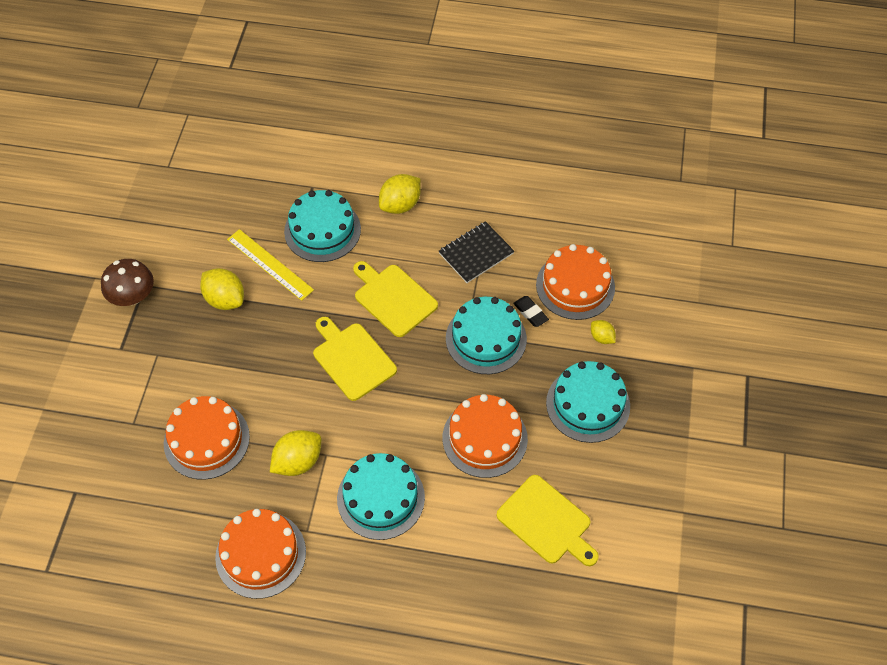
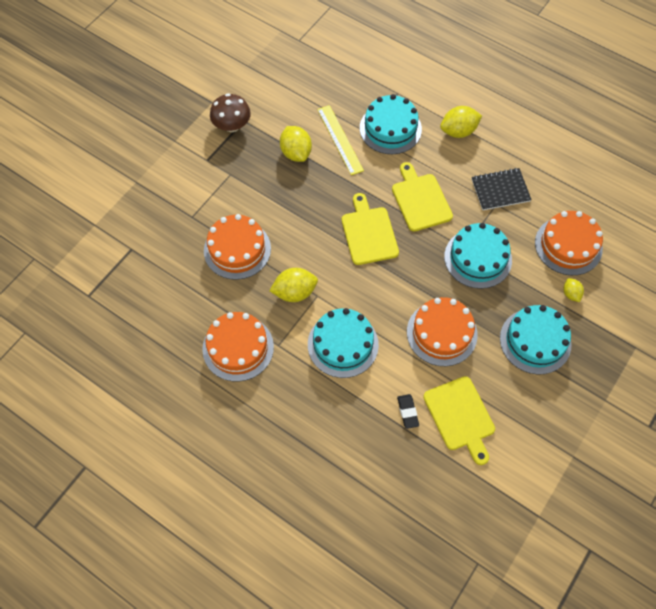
camera: 25 degrees right, 5 degrees up
(530, 313) = (522, 252): black eraser -> black eraser (407, 412)

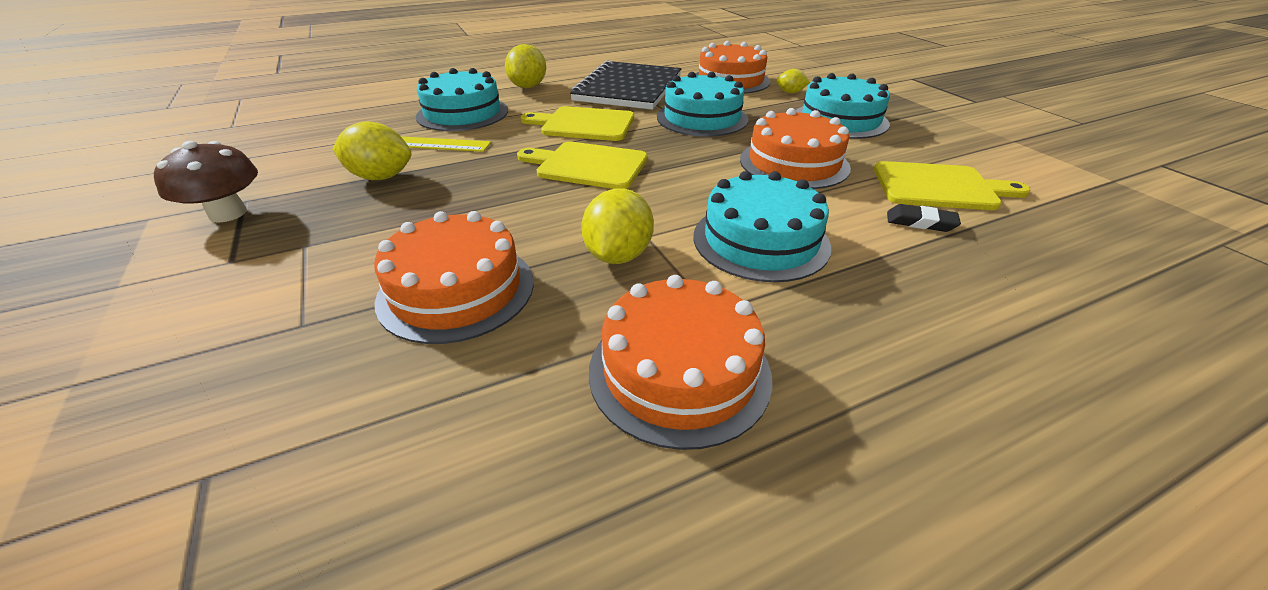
camera: 60 degrees left, 25 degrees down
(500, 190) = (628, 88): black notebook -> black notebook, size x1.69

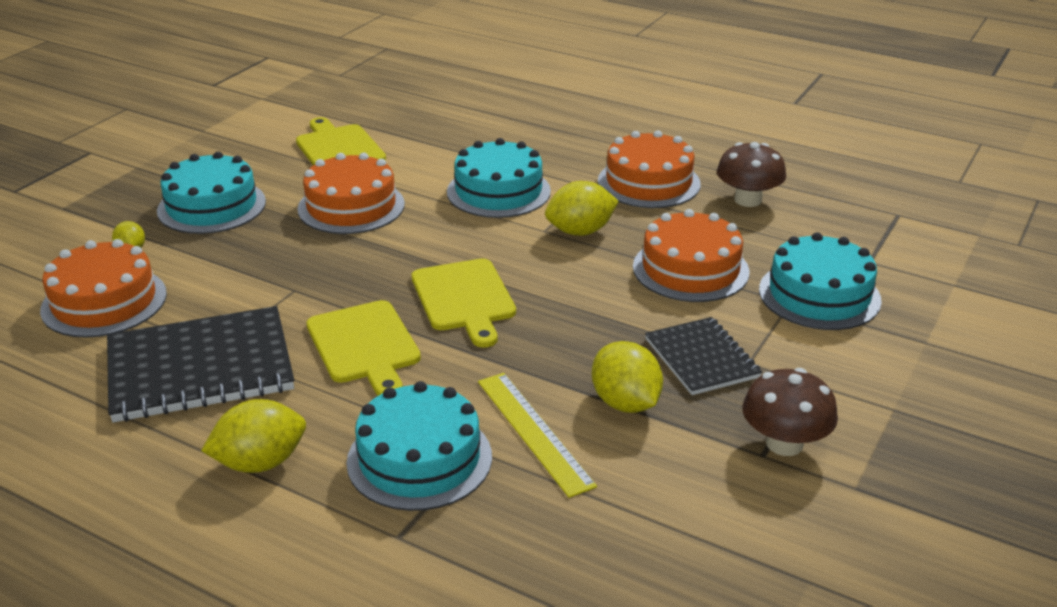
camera: 125 degrees left, 5 degrees down
(352, 226) = (701, 358): none -> black notebook
(515, 458) = (748, 200): none -> brown mushroom
(702, 118) = (274, 279): turquoise cake -> turquoise cake (819, 295)
(920, 222) = (407, 148): black eraser -> none

